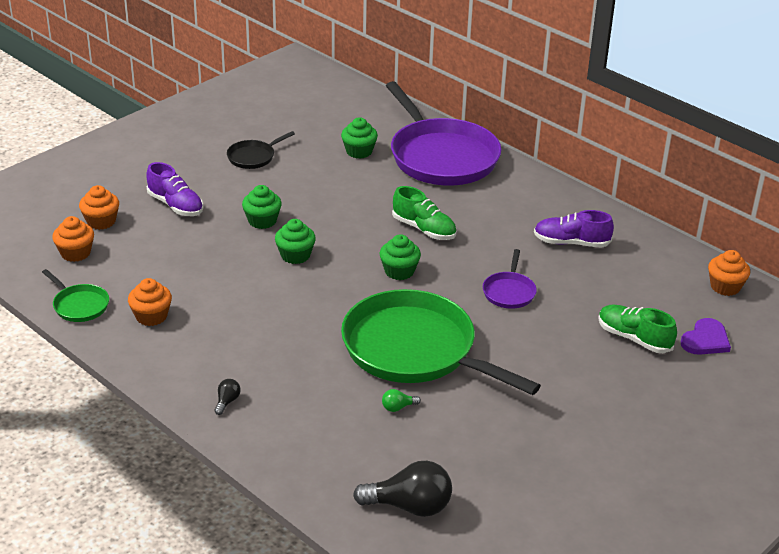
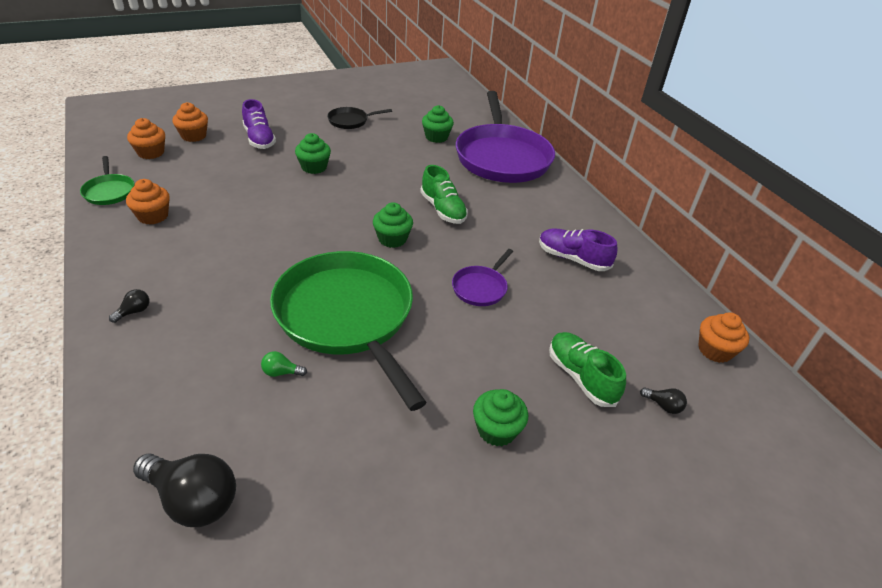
camera: 20 degrees right, 5 degrees up
(295, 255) = (315, 201): green cupcake -> green cupcake (496, 430)
(705, 340) = (663, 405): purple heart -> black light bulb

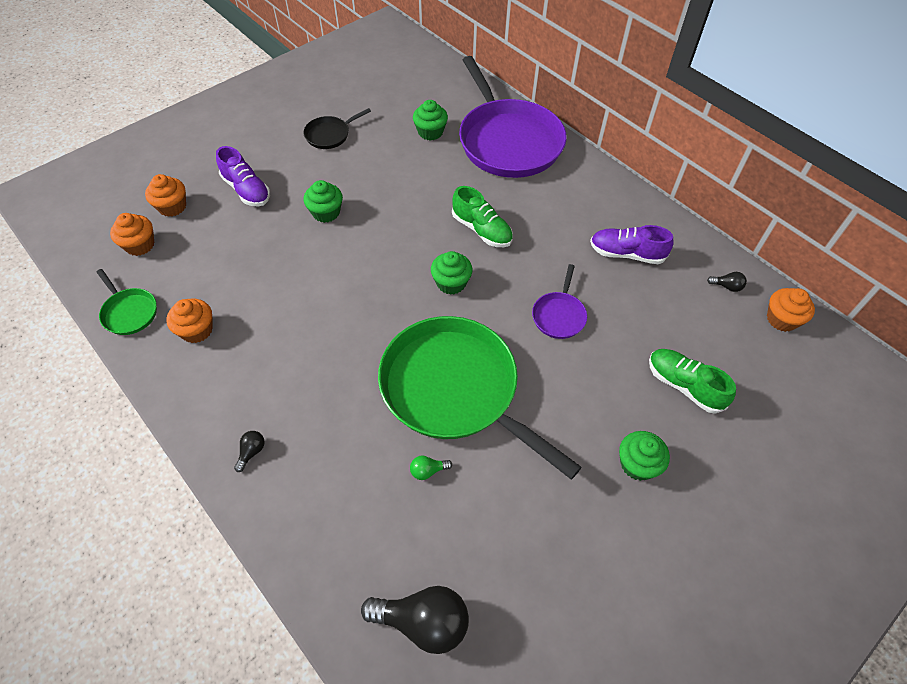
camera: 15 degrees left, 15 degrees up
(663, 405) = (759, 392): black light bulb -> black light bulb (727, 286)

